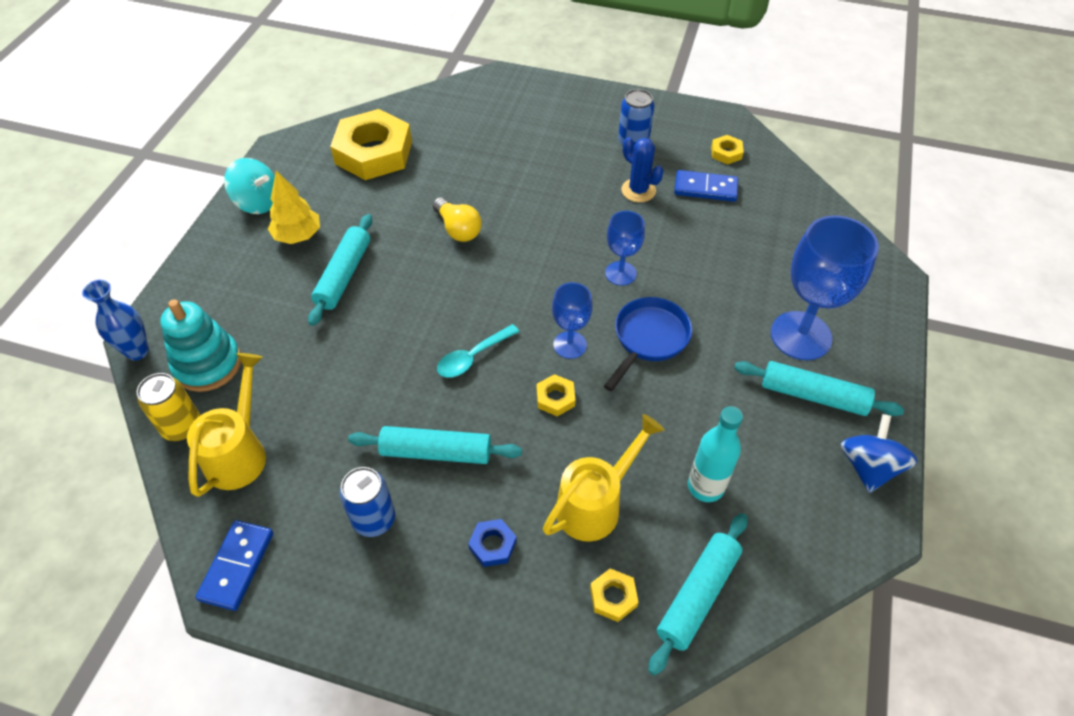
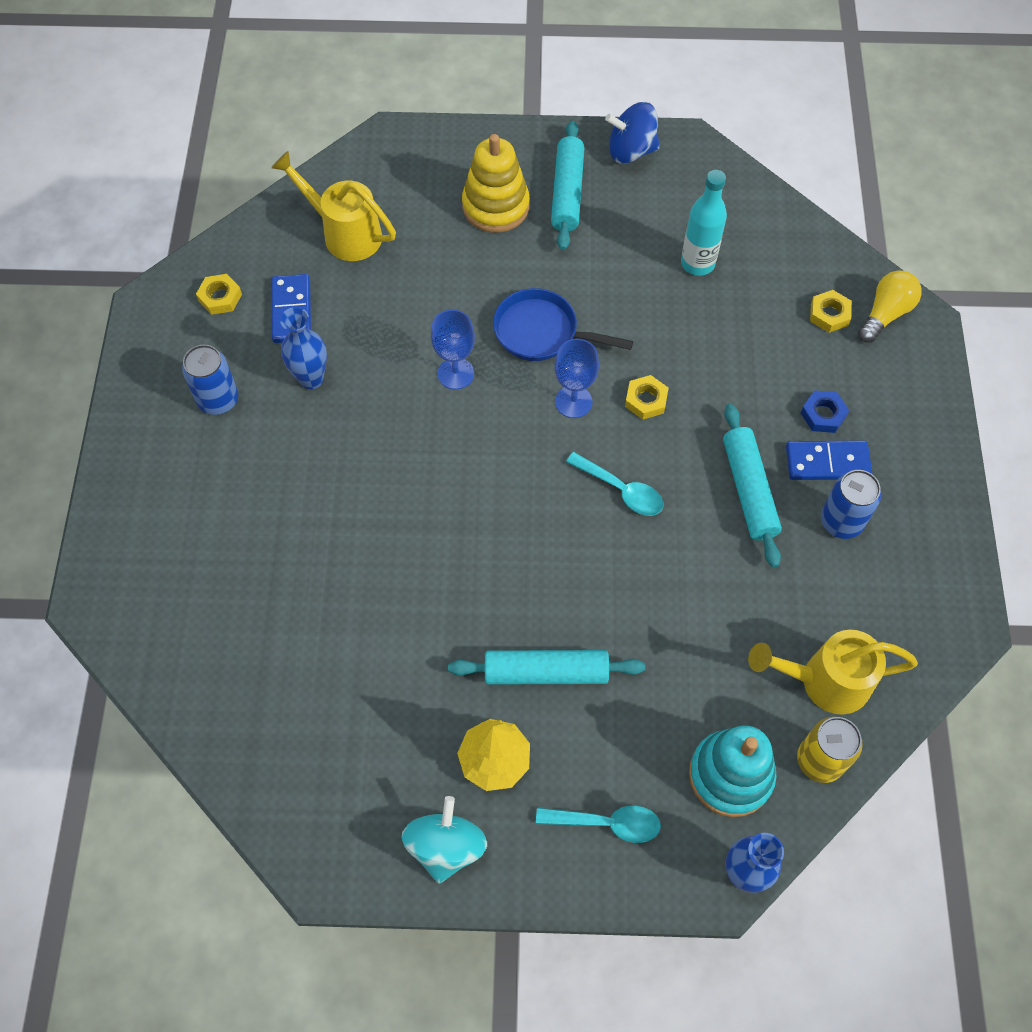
camera: 105 degrees left, 10 degrees up
(220, 284) = (607, 823): none -> turquoise spoon
(237, 566) = (938, 626): blue domino -> blue domino (827, 463)
(373, 152) = (304, 724): yellow nut -> none
(458, 229) = (430, 563): yellow light bulb -> yellow light bulb (885, 314)
(595, 504) = (749, 343): yellow watering can -> yellow watering can (345, 233)
(638, 190) = (311, 379): blue cactus -> blue vase
(698, 595) = (801, 256): turquoise rolling pin -> none
(801, 336) = (495, 206): blue goblet -> yellow stacking toy

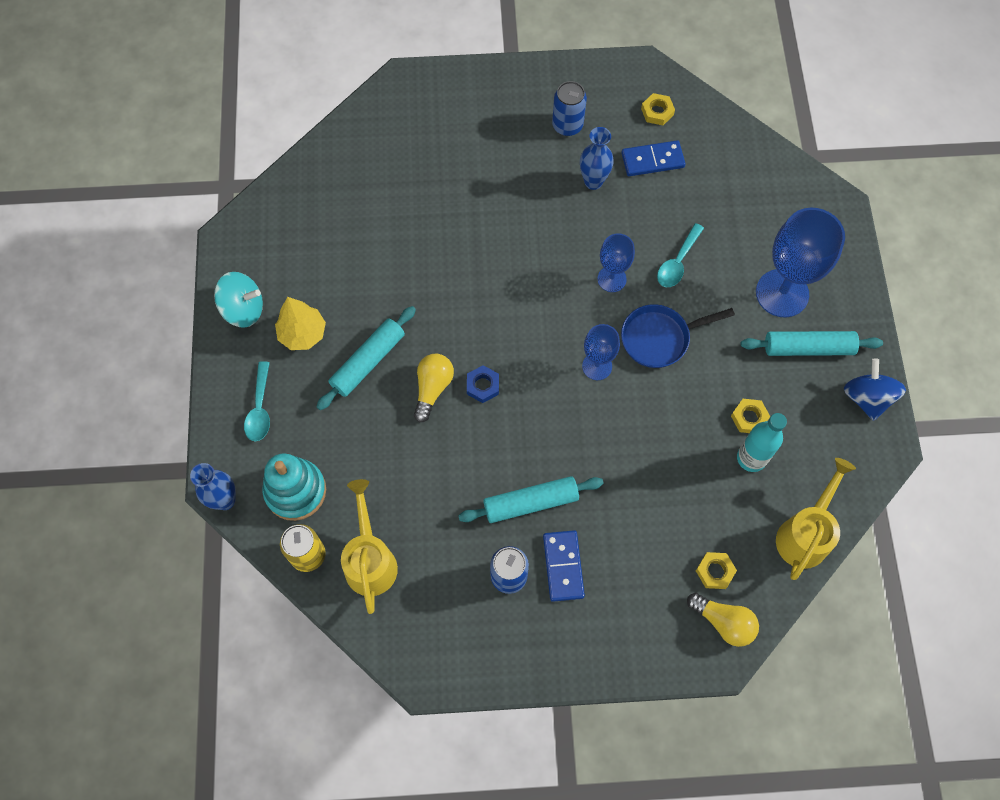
camera: 85 degrees right, 5 degrees up
(345, 233) = (733, 186): yellow watering can -> yellow watering can (805, 534)
(495, 206) = (782, 293): yellow stacking toy -> blue goblet
(542, 332) = (660, 338): blue pan -> blue pan turned 120 degrees counterclockwise
(546, 672) = (368, 362): turquoise rolling pin -> turquoise rolling pin turned 45 degrees clockwise
(591, 592) = (432, 388): none -> yellow light bulb
(621, 490) = (521, 406): turquoise spoon -> turquoise spoon (677, 262)
(646, 400) = (605, 421): yellow nut -> yellow nut (749, 418)
(823, 414) = (610, 564): blue nut -> blue nut (483, 386)

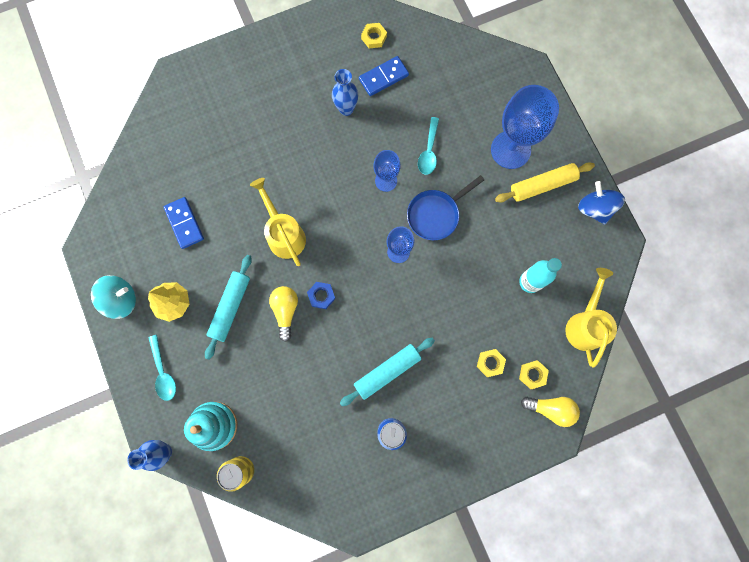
camera: 20 degrees left, 10 degrees up
(370, 560) = (288, 457): yellow watering can -> yellow watering can (284, 234)
(563, 566) = (426, 410): blue domino -> blue domino (184, 223)
(567, 125) = (311, 70): blue can -> none
(749, 418) = (518, 252): yellow nut -> yellow nut (490, 363)
(808, 348) = (542, 185): turquoise rolling pin -> yellow rolling pin

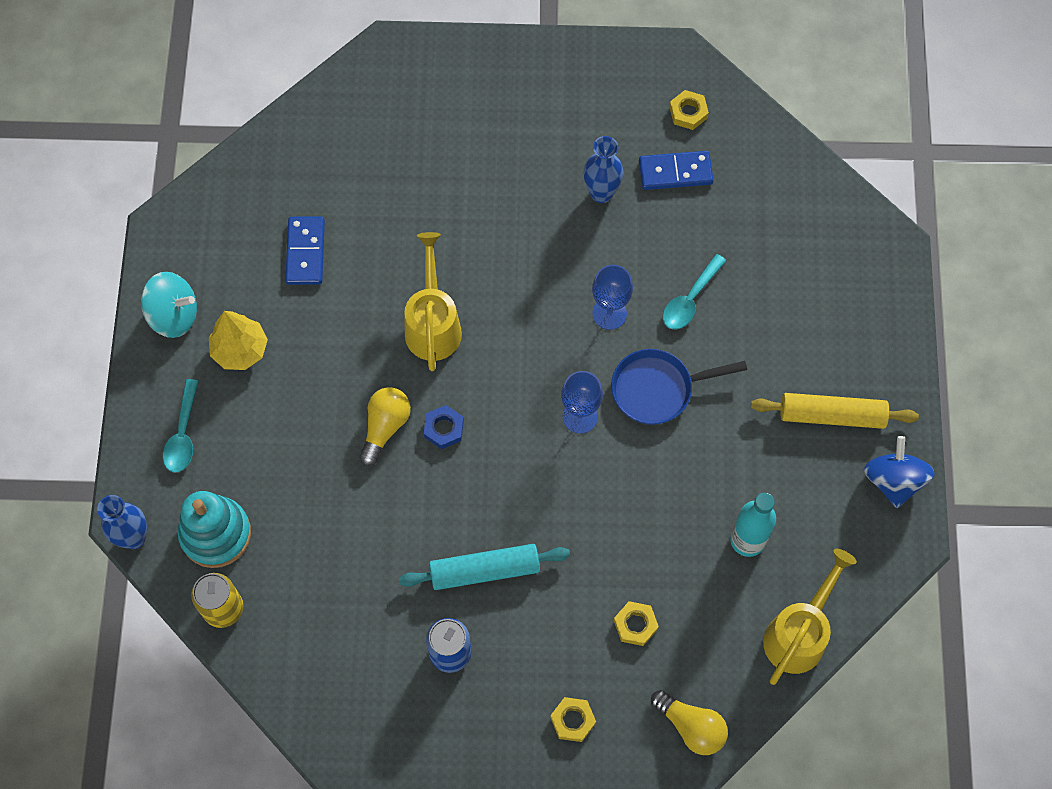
camera: 25 degrees right, 10 degrees down
(230, 307) = (313, 389): turquoise rolling pin -> none
(510, 150) = (809, 347): blue goblet -> none
(532, 374) = (688, 668): yellow nut -> yellow nut (573, 720)

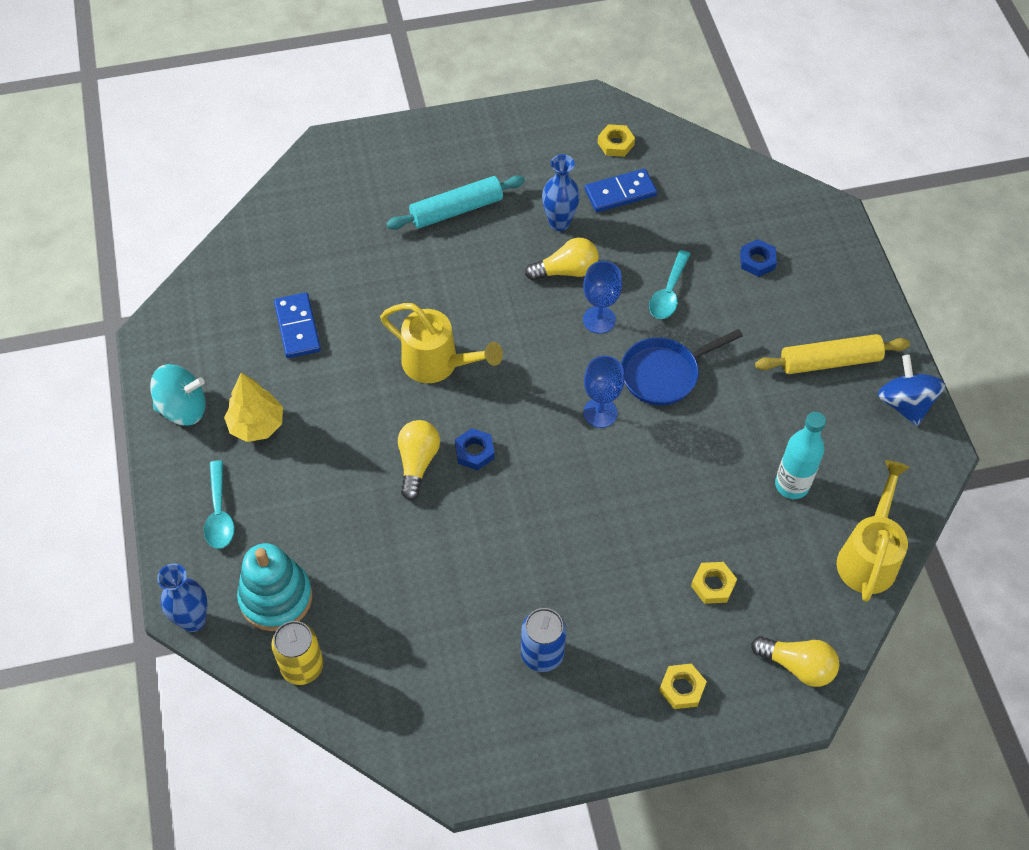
camera: 15 degrees left, 10 degrees down
(433, 325) = (437, 364): yellow watering can -> yellow watering can turned 135 degrees clockwise
(484, 570) = (552, 569): turquoise rolling pin -> turquoise rolling pin (456, 210)
(592, 250) = (566, 271): none -> yellow light bulb
(794, 284) = (757, 261): none -> blue nut

